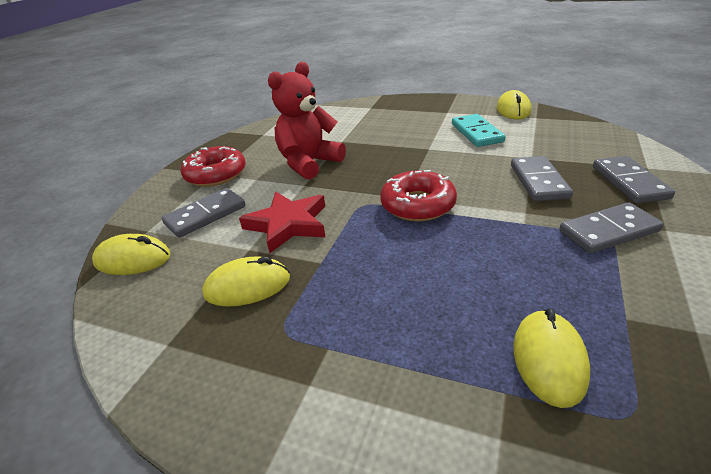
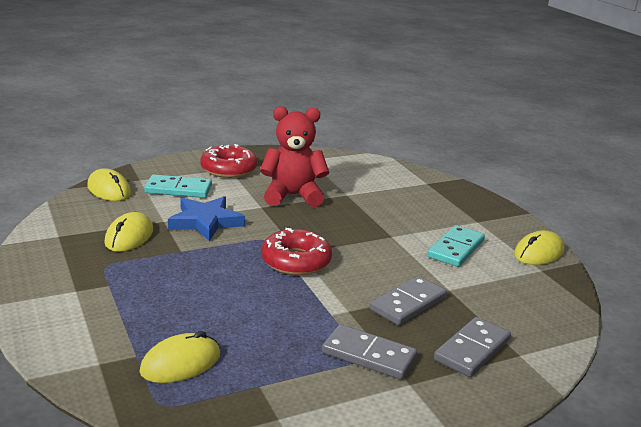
camera: 40 degrees right, 10 degrees down
(205, 215) = (178, 189): grey domino -> turquoise domino
(247, 286) = (129, 236): yellow mouse -> yellow mouse turned 75 degrees clockwise
(288, 224) = (205, 222): red star -> blue star

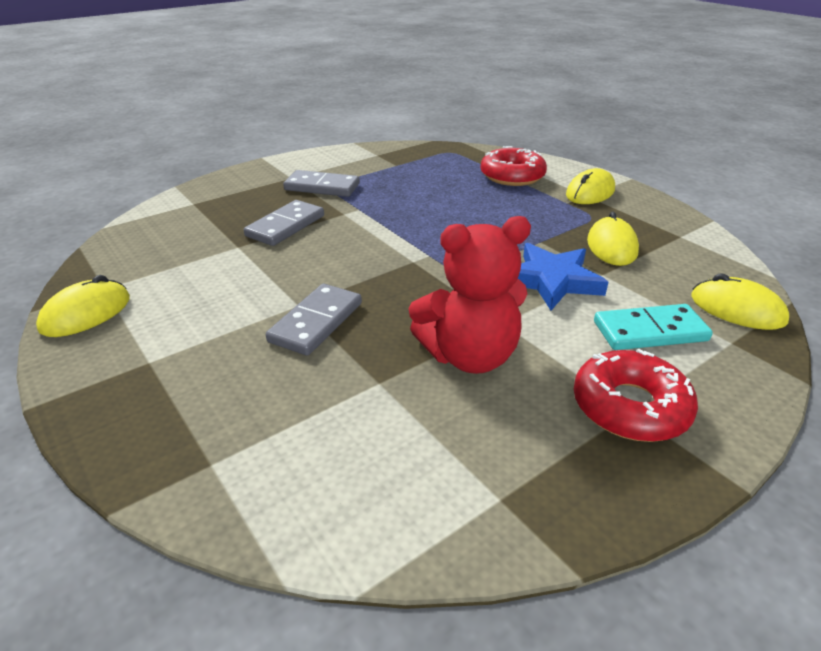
camera: 170 degrees right, 10 degrees up
(180, 363) = (456, 167): yellow mouse -> yellow mouse (590, 192)
(296, 261) = (412, 249): red donut -> red donut (512, 176)
(456, 249) = (209, 299): turquoise domino -> none
(472, 350) = (234, 200): grey domino -> grey domino (316, 322)

